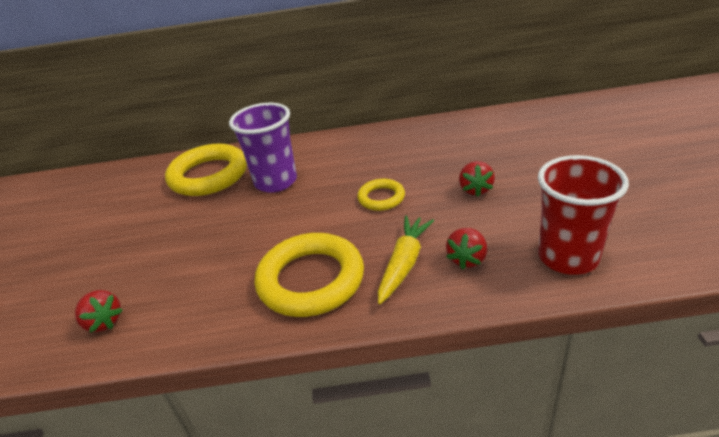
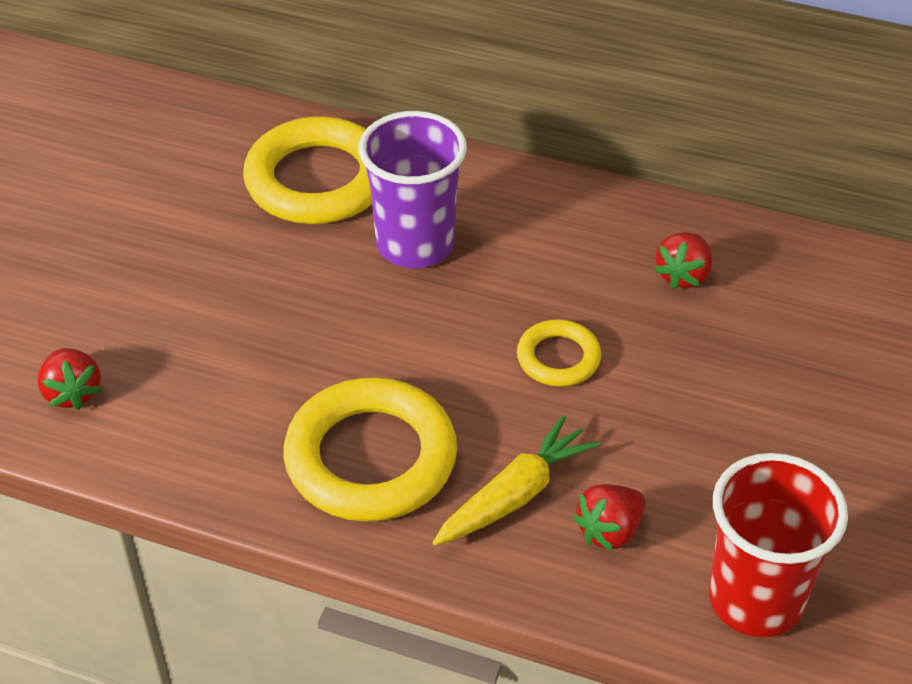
camera: 20 degrees right, 10 degrees up
(475, 189) = (716, 412): red strawberry -> red strawberry (683, 275)

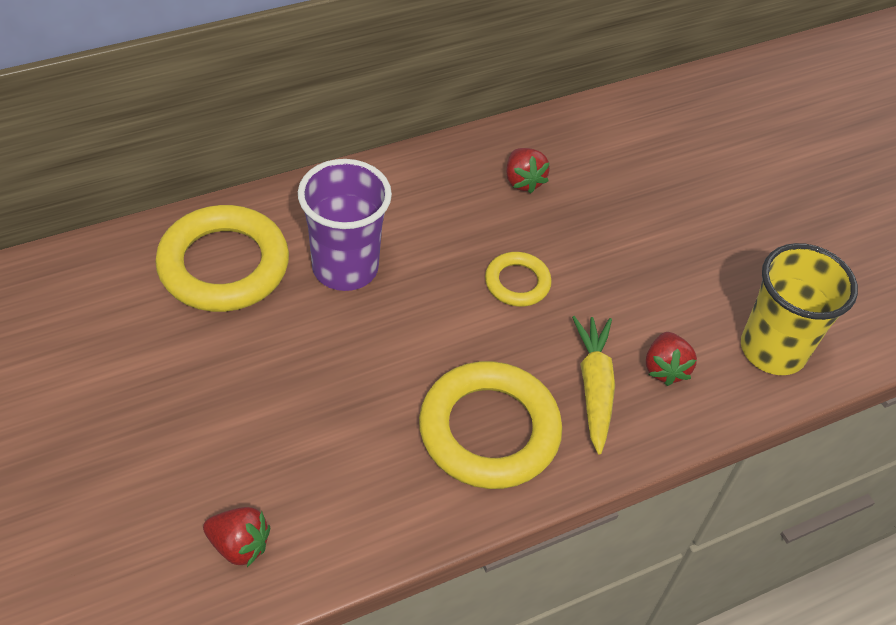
camera: 50 degrees left, 5 degrees up
(755, 599) = (772, 350): red cup -> yellow cup

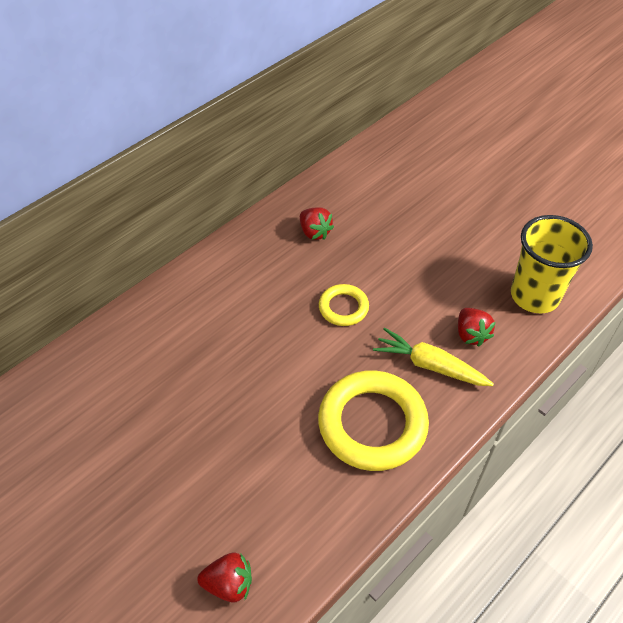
camera: 15 degrees left, 0 degrees up
(223, 265) = (123, 368): yellow ring -> none
(345, 268) = (215, 339): purple cup -> none
(594, 387) = (430, 365): yellow carrot -> yellow carrot turned 45 degrees counterclockwise

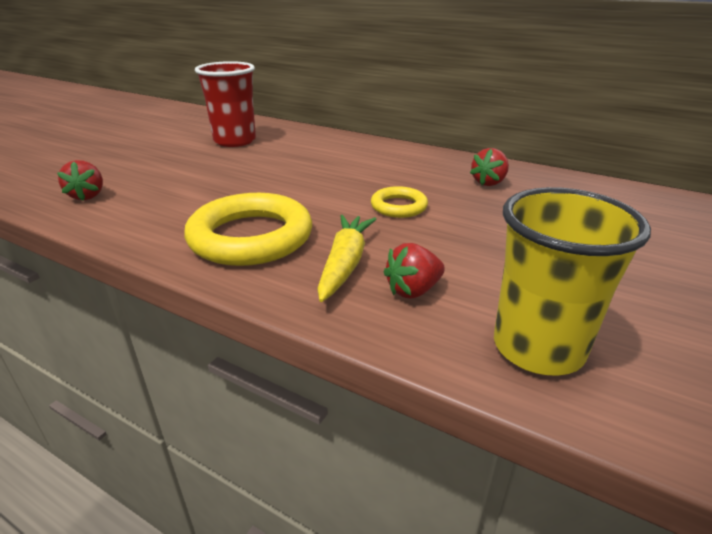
camera: 75 degrees right, 20 degrees down
(98, 423) = (235, 141): none -> red cup

